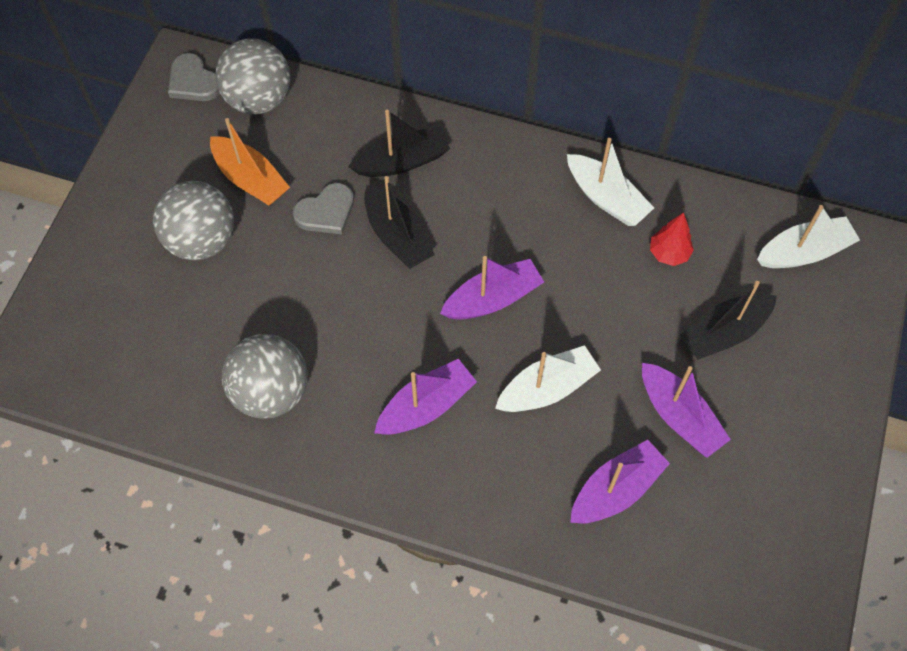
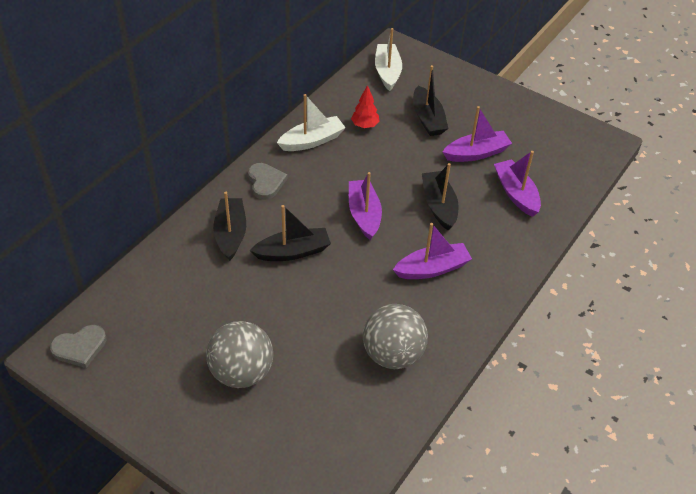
camera: 75 degrees left, 15 degrees down
(250, 179) = (199, 328): orange boat -> none
(259, 99) = (124, 307): grey ball -> none
(326, 212) = (253, 287): grey heart -> grey heart (266, 182)
(426, 406) = (432, 269): purple boat -> purple boat turned 90 degrees clockwise
(547, 388) = (439, 206): white boat -> black boat

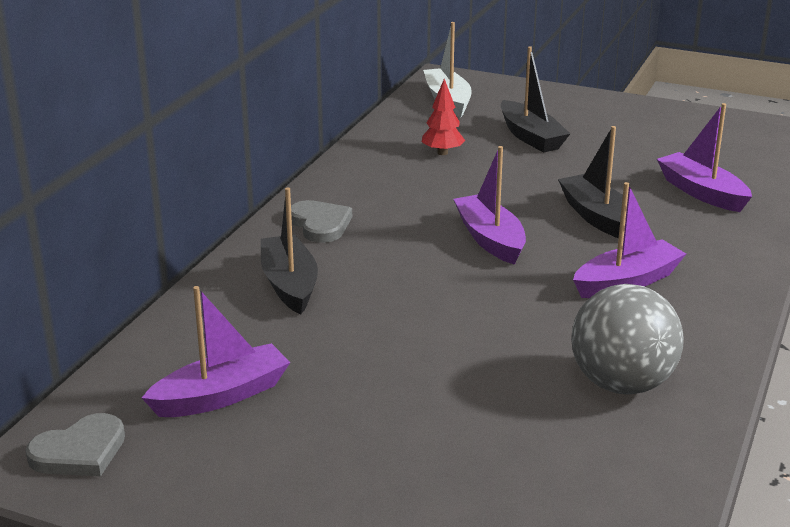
camera: 10 degrees left, 20 degrees down
(241, 372) = (382, 441): grey ball -> none
(293, 252) = (399, 291): black boat -> none
(312, 141) = (371, 176): white boat -> none
(476, 153) = (620, 161): purple boat -> purple boat (221, 396)

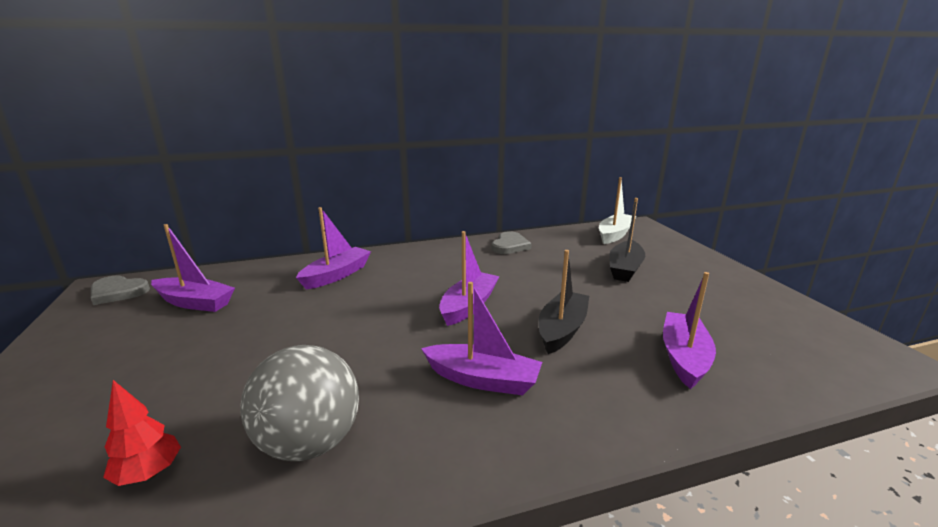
camera: 50 degrees right, 5 degrees down
(289, 285) = (336, 275): black boat -> purple boat
(320, 224) = (414, 258): grey heart -> grey heart (510, 246)
(442, 153) = (552, 255): red tree -> red tree (149, 473)

